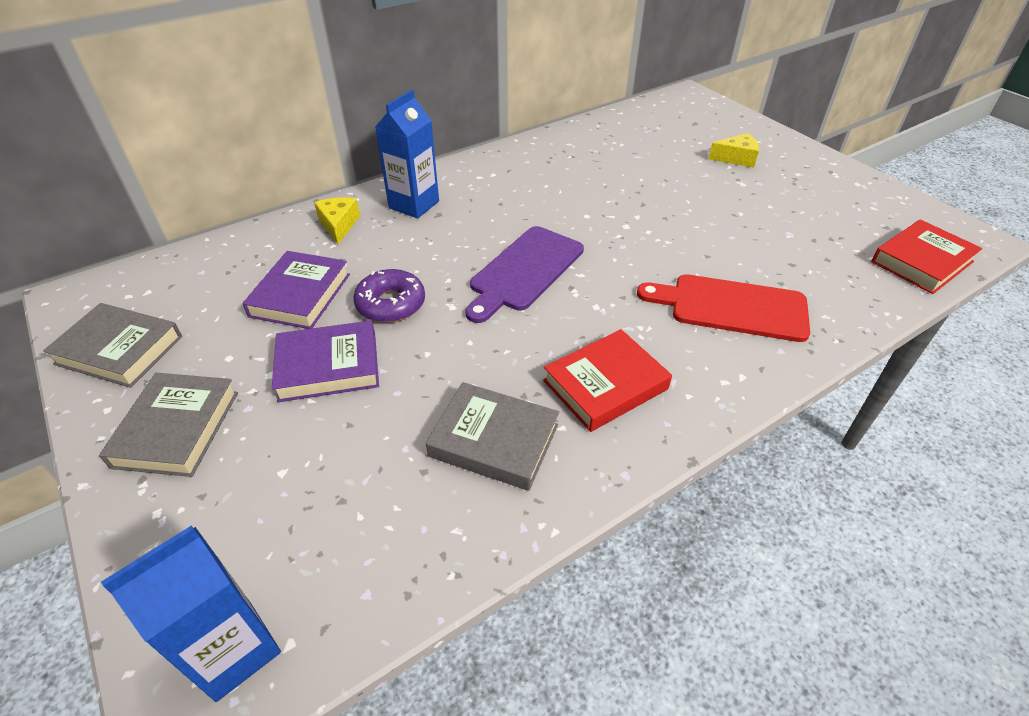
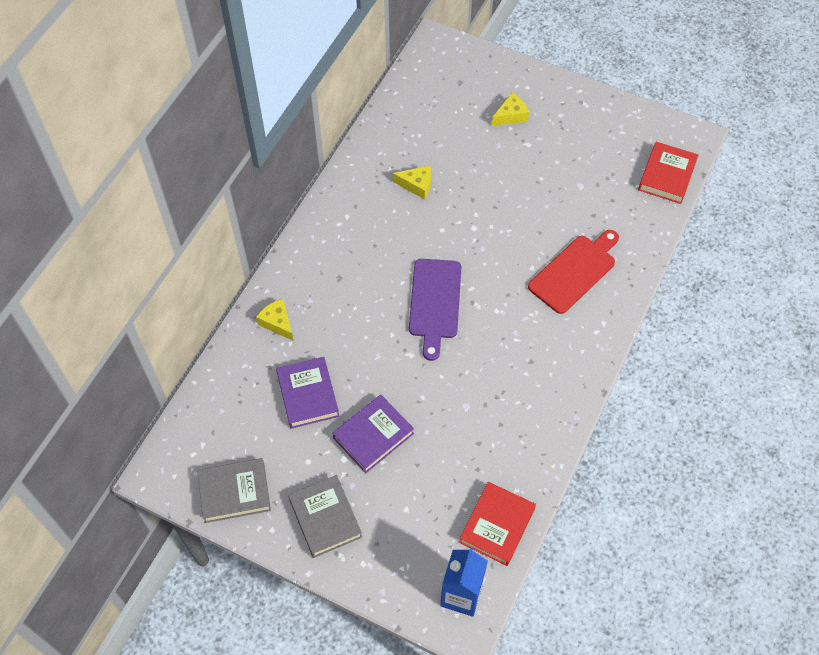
camera: 30 degrees left, 15 degrees up
(391, 304) = (371, 372): purple donut -> none
(414, 205) = (314, 276): blue carton -> none
(494, 440) = (500, 433): grey book -> none
(588, 175) = (417, 185): none -> yellow cheese
(605, 385) = (535, 367): red book -> red book (497, 525)
(731, 307) = (574, 271): red cutting board -> red cutting board turned 150 degrees clockwise

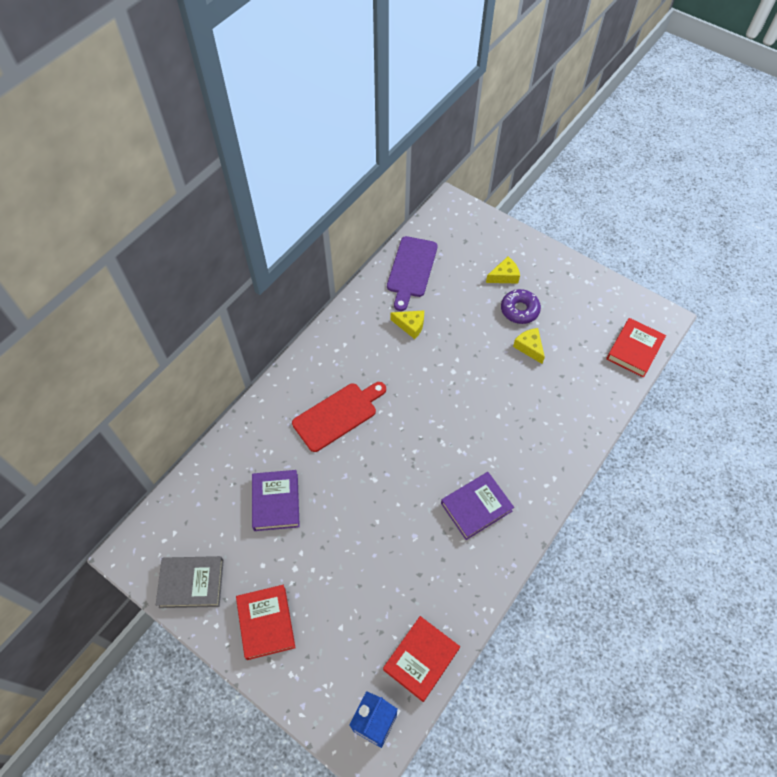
camera: 10 degrees right, 0 degrees up
(277, 323) = (264, 431): yellow cheese -> yellow cheese (529, 347)
(325, 518) = (266, 623): grey book -> red book
(373, 435) = (325, 550): purple book -> purple book (476, 507)
(435, 303) = (405, 434): purple cutting board -> purple cutting board (411, 270)
(535, 150) = (519, 310): none -> purple donut
(574, 271) = (536, 425): red cutting board -> red cutting board (338, 415)

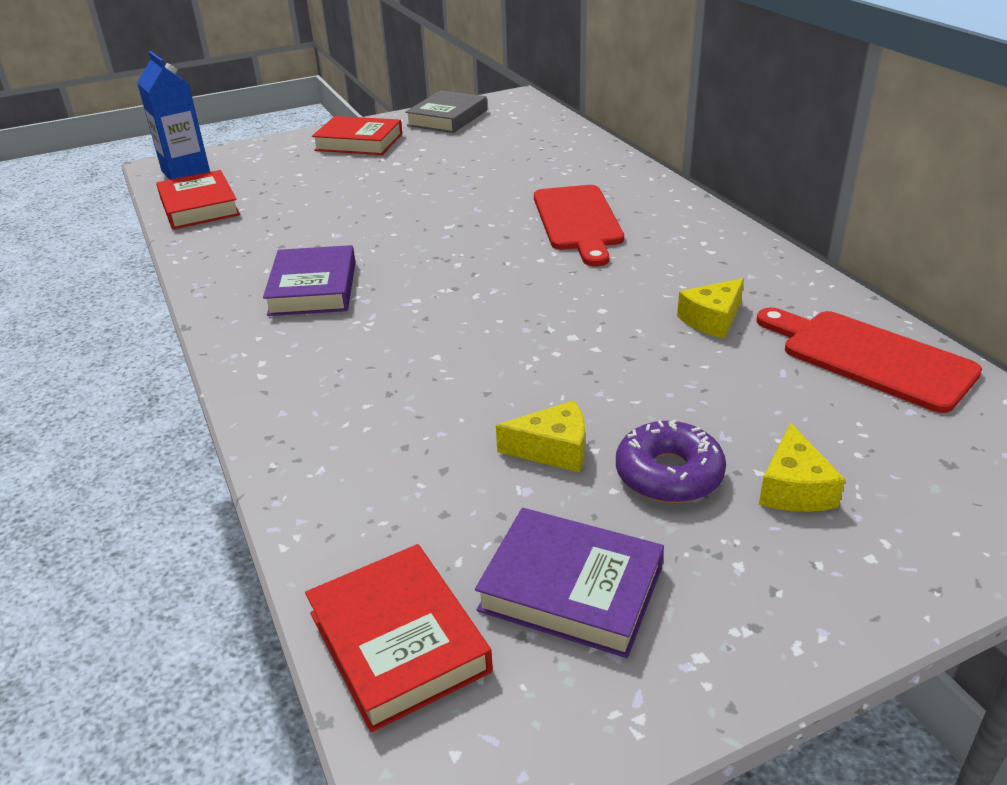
camera: 120 degrees right, 25 degrees down
(276, 502) = (490, 165): purple book -> purple book (571, 588)
(411, 270) = (870, 357): purple cutting board -> red cutting board

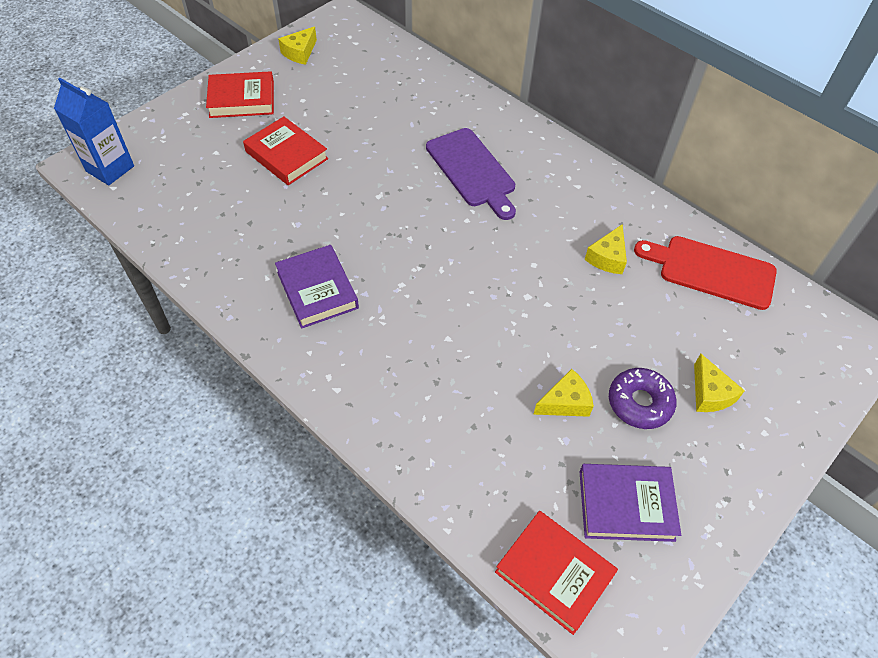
camera: 25 degrees left, 20 degrees up
(199, 206) = (155, 212): red book -> red book (286, 155)
(447, 118) = (300, 53): grey book -> yellow cheese
(578, 221) = (472, 171): red cutting board -> purple cutting board

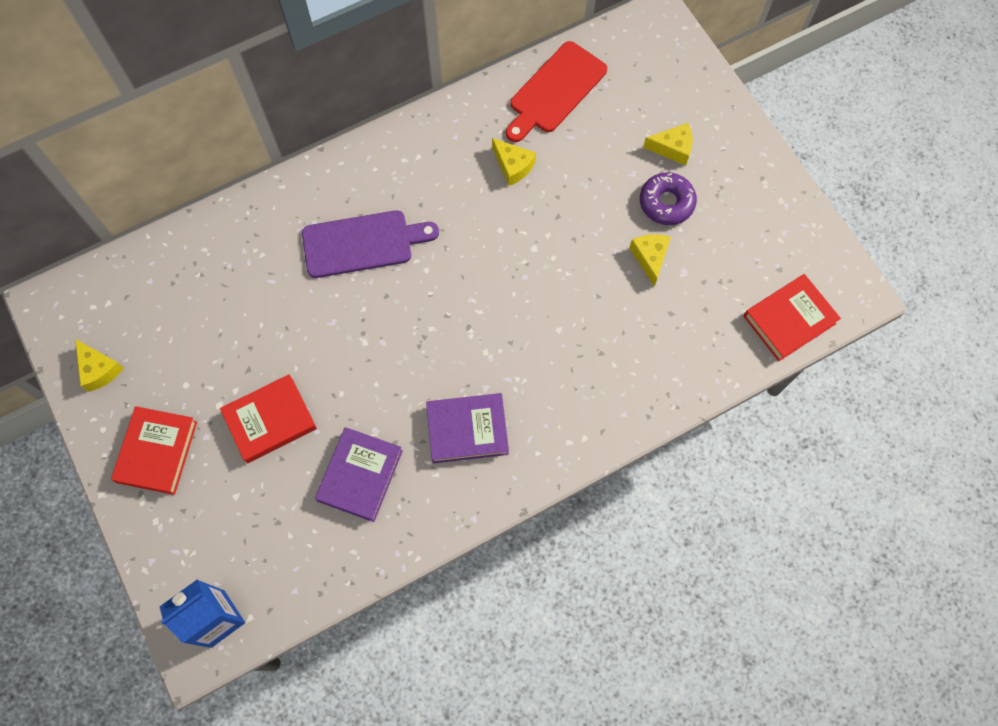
camera: 70 degrees left, 15 degrees up
(626, 505) = (749, 249): purple book -> purple book (360, 475)

